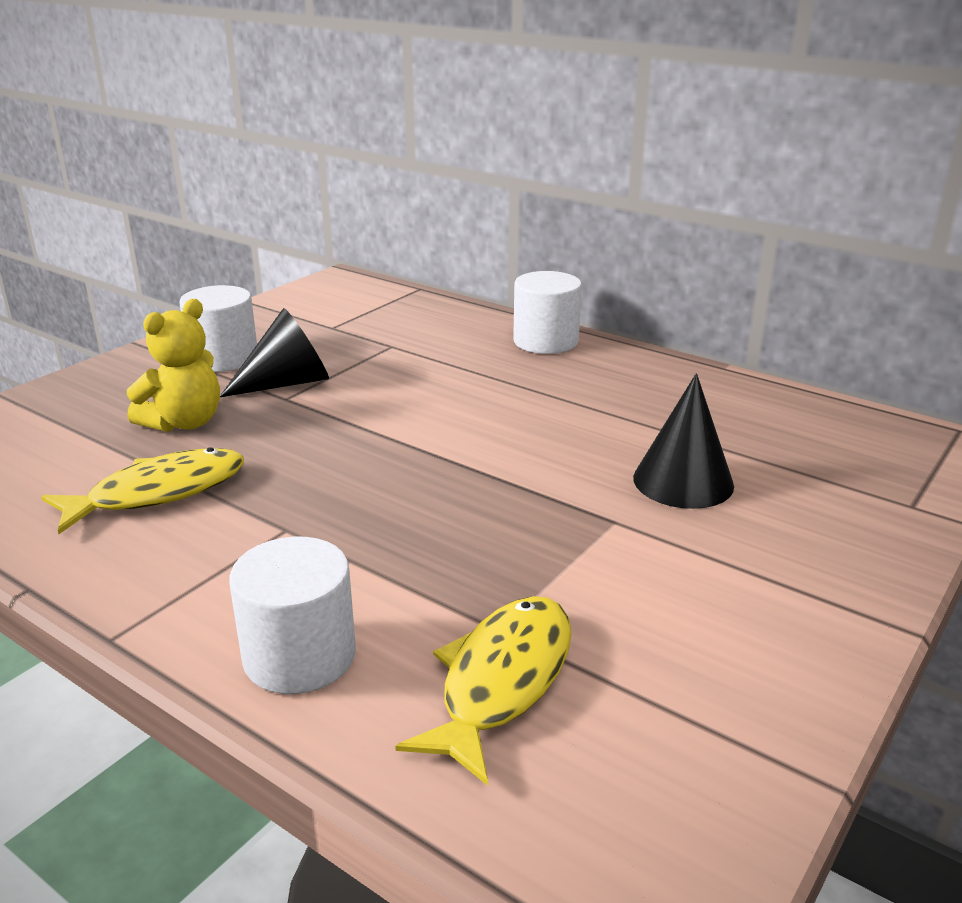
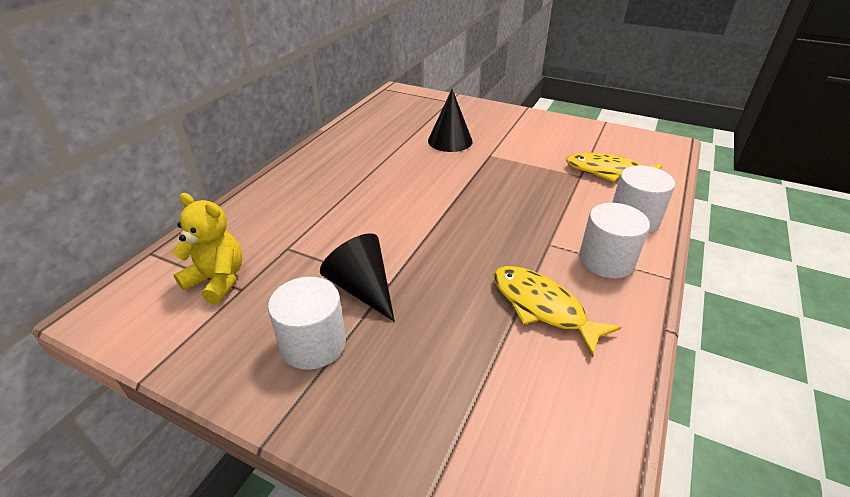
camera: 100 degrees left, 10 degrees up
(184, 423) = (443, 328): yellow teddy bear -> yellow teddy bear (217, 280)
(545, 341) = (284, 183): white cylinder -> white cylinder (606, 260)

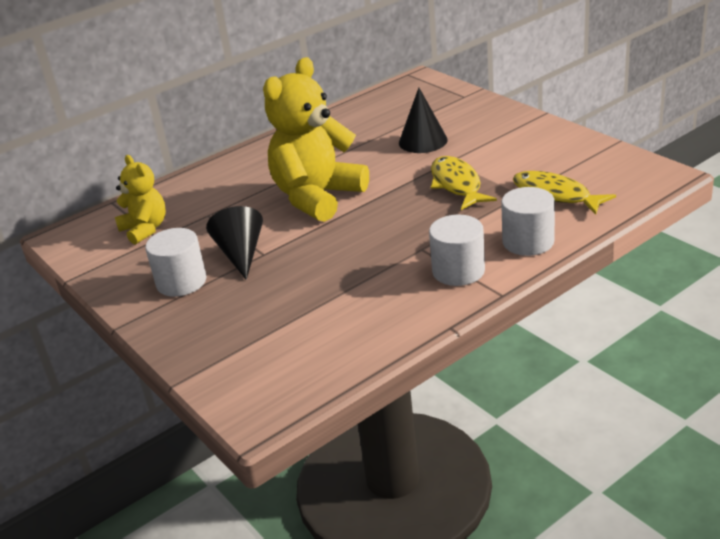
camera: 30 degrees right, 5 degrees down
(396, 207) = (317, 197): none -> yellow teddy bear
(542, 307) = (365, 293): yellow fish -> yellow fish (457, 185)

